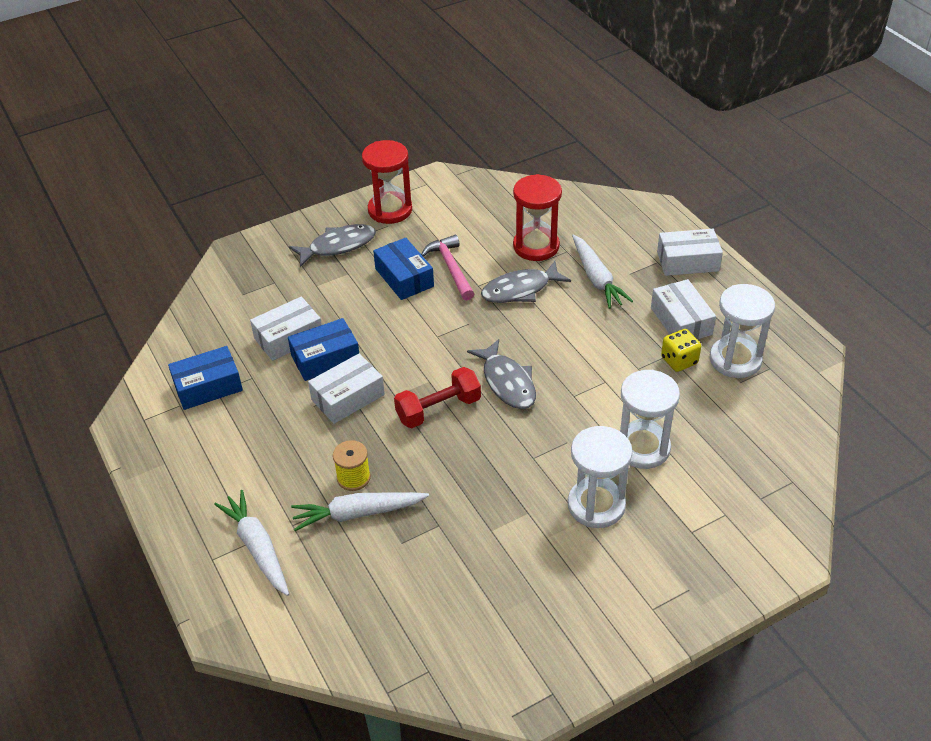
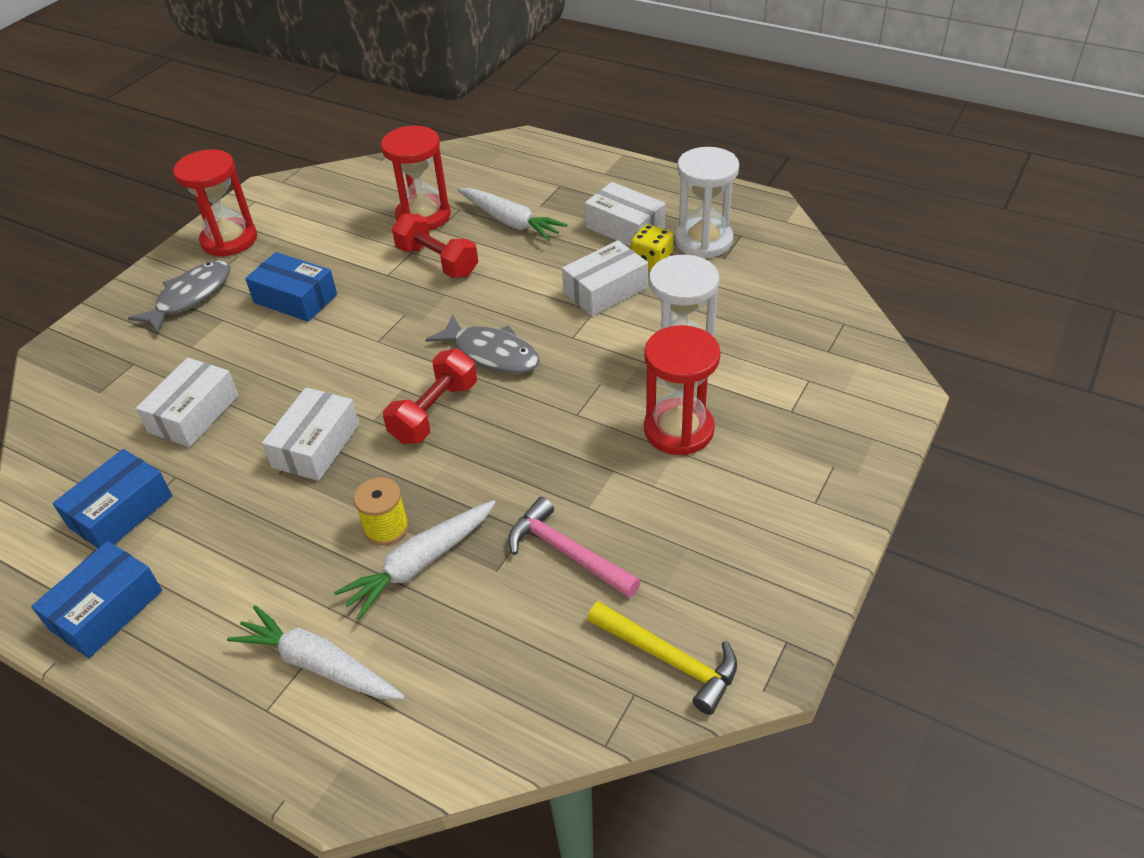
camera: 30 degrees left, 0 degrees up
(325, 358) = (258, 417): blue box -> blue box (106, 610)
(451, 268) = (343, 270): pink hammer -> pink hammer (567, 553)
(466, 662) = (669, 659): none -> yellow hammer
(520, 290) = (437, 261): grey fish -> red dumbbell
(596, 505) = (678, 430): white hourglass -> red hourglass
(687, 261) = (589, 174): white box -> white box (605, 290)

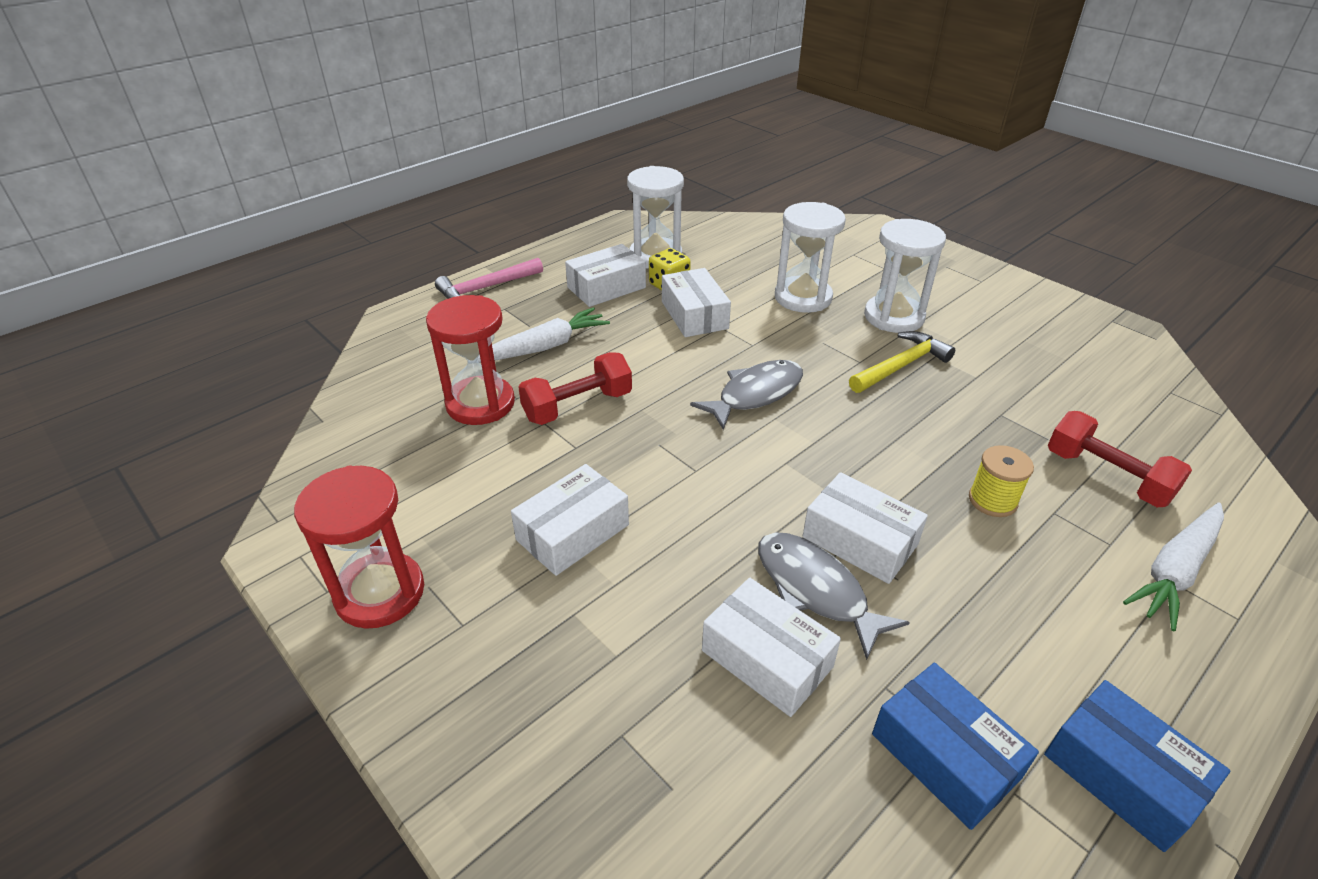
camera: 75 degrees left, 5 degrees down
(190, 297) = (495, 650): grey fish -> grey fish (815, 590)
(295, 298) = (572, 532): blue box -> white box
(420, 564) = (1041, 483): white carrot -> none
(434, 412) = (831, 444): red dumbbell -> red dumbbell (1107, 476)
(567, 553) = (1029, 396): pink hammer -> pink hammer (486, 288)
(669, 659) = (1136, 370): yellow hammer -> yellow hammer (900, 366)
(678, 430) = (894, 317): red hourglass -> white hourglass

